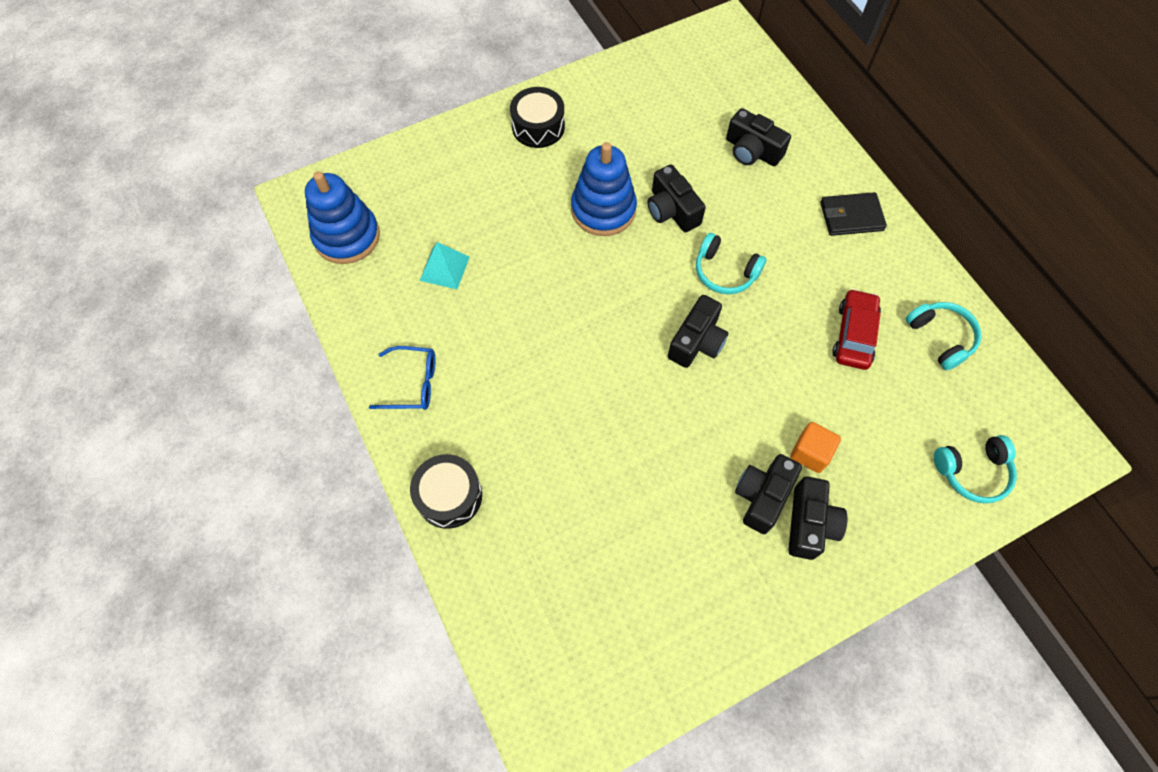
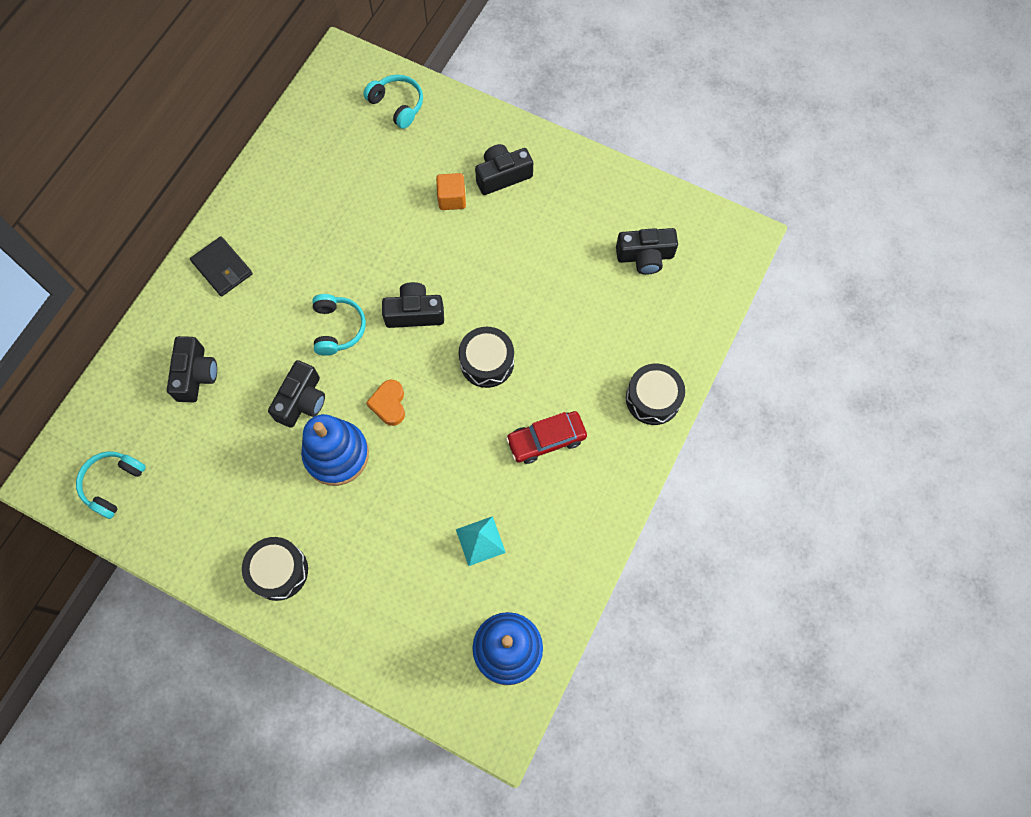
camera: 125 degrees left, 5 degrees up
(412, 383) = (594, 488): blue glasses -> none
(601, 372) = (487, 362): none -> black drum
(619, 271) = (389, 404): none -> orange heart
(762, 496) = (504, 211): black camera -> black camera (645, 256)
(854, 334) = (336, 216): red car -> red car (546, 440)
(940, 338) = (301, 163): turquoise headphones -> turquoise headphones (113, 484)

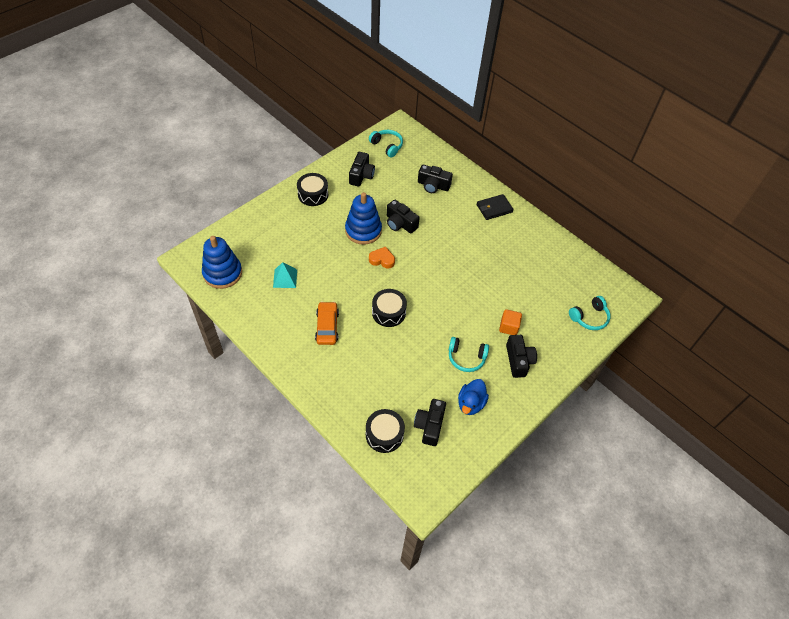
camera: 105 degrees right, 15 degrees down
(338, 328) = (438, 249): turquoise headphones -> turquoise headphones (466, 358)
(414, 313) = (434, 286): black camera -> black camera (361, 175)
(546, 440) = (327, 327): red car -> orange car
(592, 217) = (470, 403): none -> blue duck
(653, 399) = (327, 392): black drum -> black drum (384, 434)

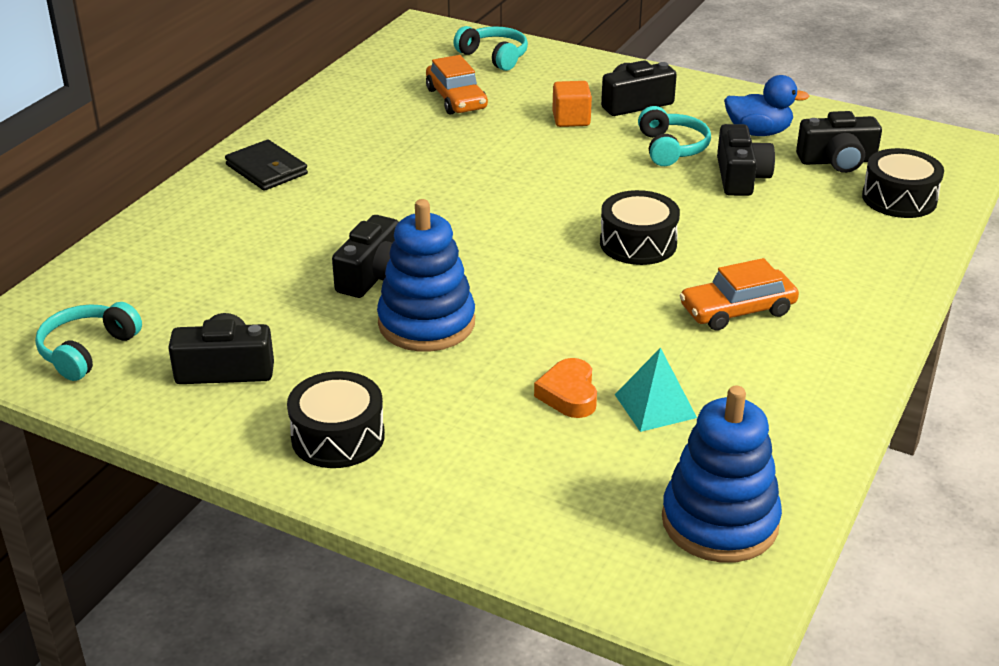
camera: 105 degrees left, 20 degrees down
(382, 260) = (501, 279): orange heart -> orange heart (569, 394)
(433, 185) = (222, 254): black camera -> black camera (740, 177)
(543, 288) = (456, 99): none -> orange car

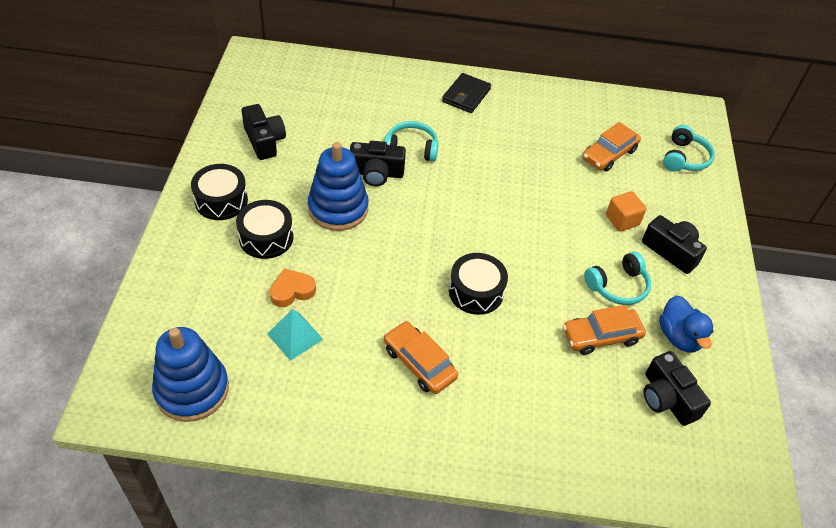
camera: 65 degrees right, 15 degrees up
(87, 351) = (261, 88): turquoise headphones -> turquoise headphones (411, 149)
(740, 177) = (601, 336): black camera -> orange car
(899, 198) = (632, 451): black drum -> black drum (266, 238)

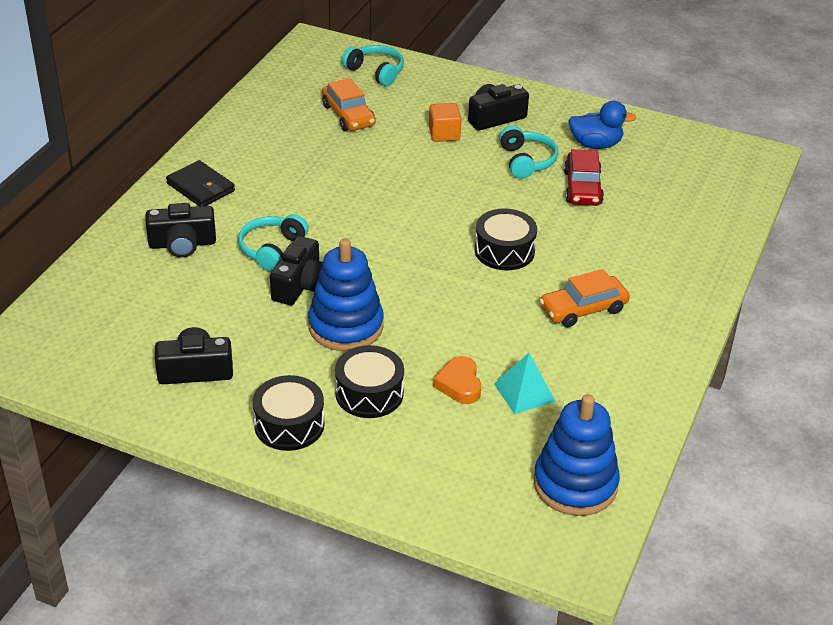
camera: 70 degrees left, 10 degrees down
(601, 336) = (582, 188): orange car -> red car
(667, 398) = (658, 171): black camera -> black camera (182, 244)

